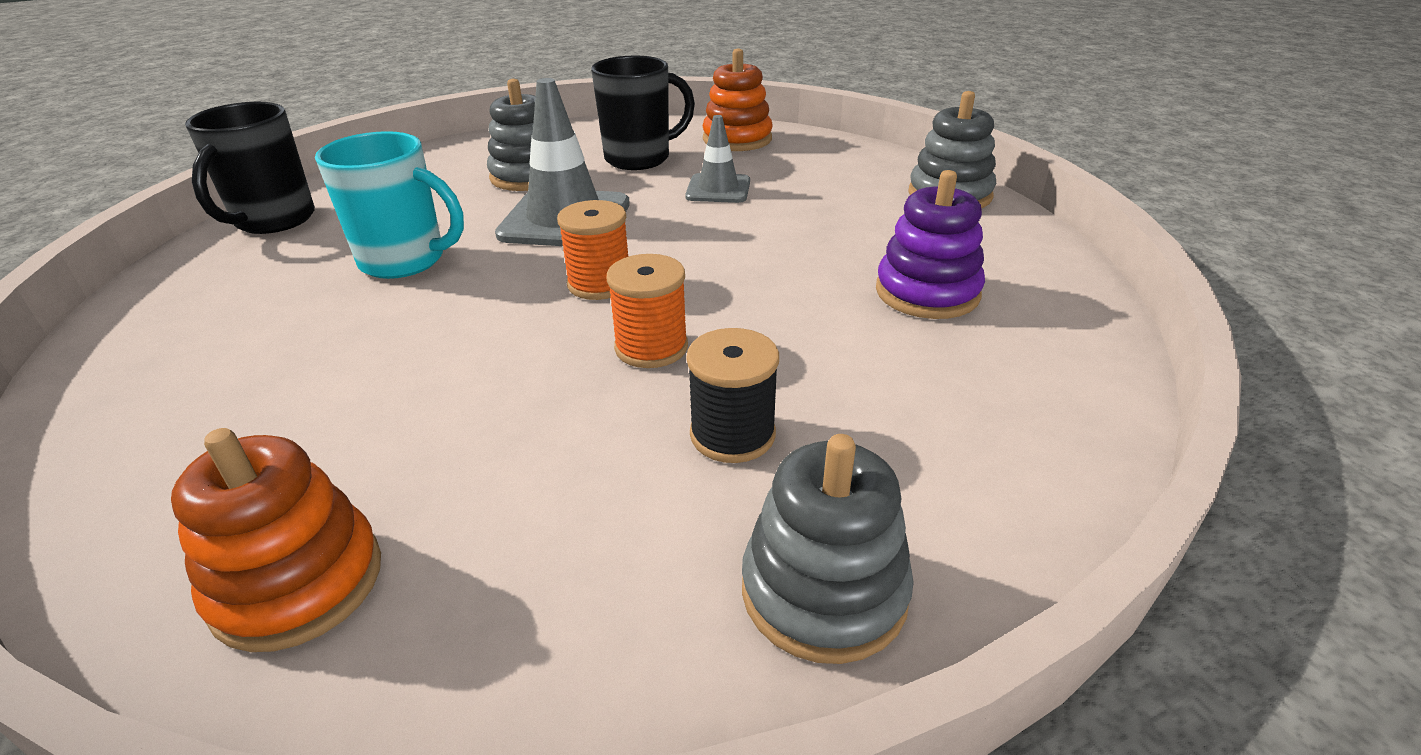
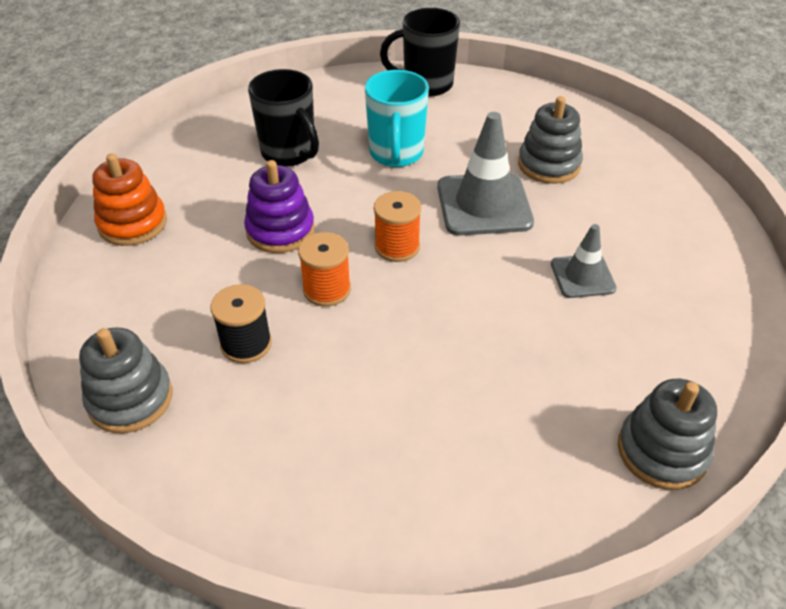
camera: 75 degrees right, 10 degrees up
(640, 159) = (620, 215): black mug -> black mug (289, 153)
(737, 139) = (709, 268): orange stacking toy -> none
(927, 292) = (446, 436): purple stacking toy -> purple stacking toy (280, 230)

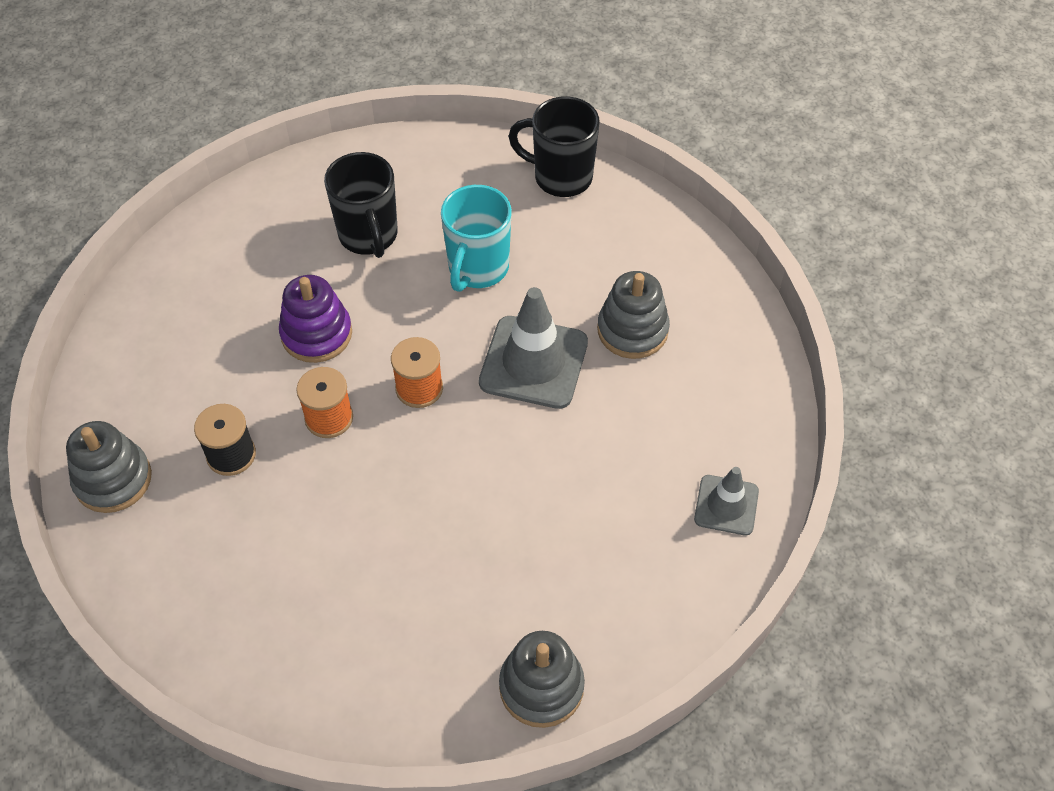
camera: 20 degrees right, 10 degrees up
(133, 223) = (183, 284): orange stacking toy -> none
(582, 276) = (583, 481): grey traffic cone -> grey traffic cone (726, 505)

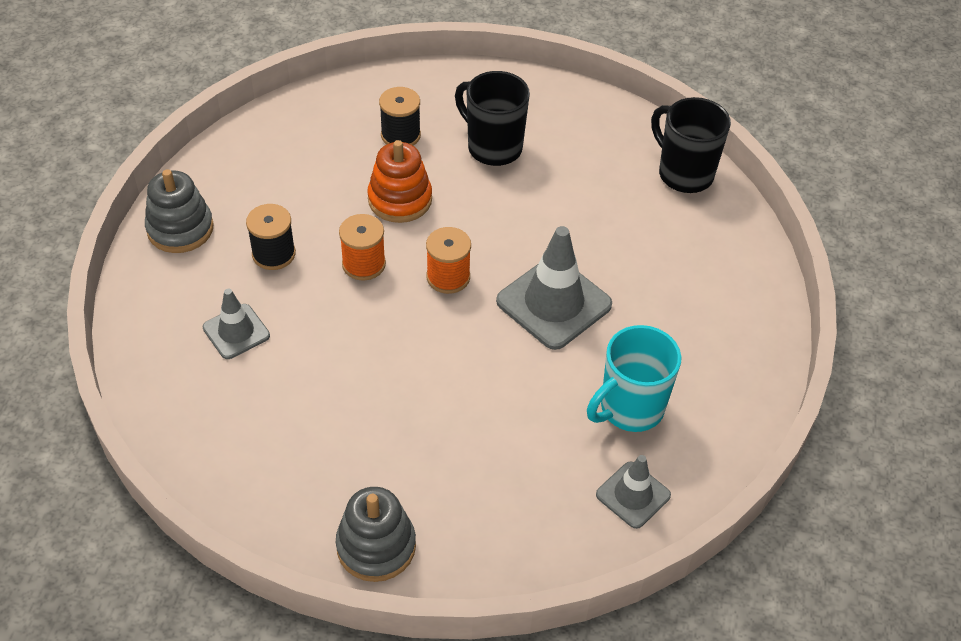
camera: 30 degrees right, 5 degrees down
(252, 555) = (236, 332): none -> grey traffic cone
(269, 267) = (400, 135): none -> black spool
(316, 334) = (400, 199): purple stacking toy -> orange stacking toy
(368, 236) = (493, 147): black mug -> black mug turned 120 degrees clockwise
(477, 269) = (561, 211): turquoise mug -> turquoise mug (630, 408)
(632, 330) = (655, 319): grey stacking toy -> none

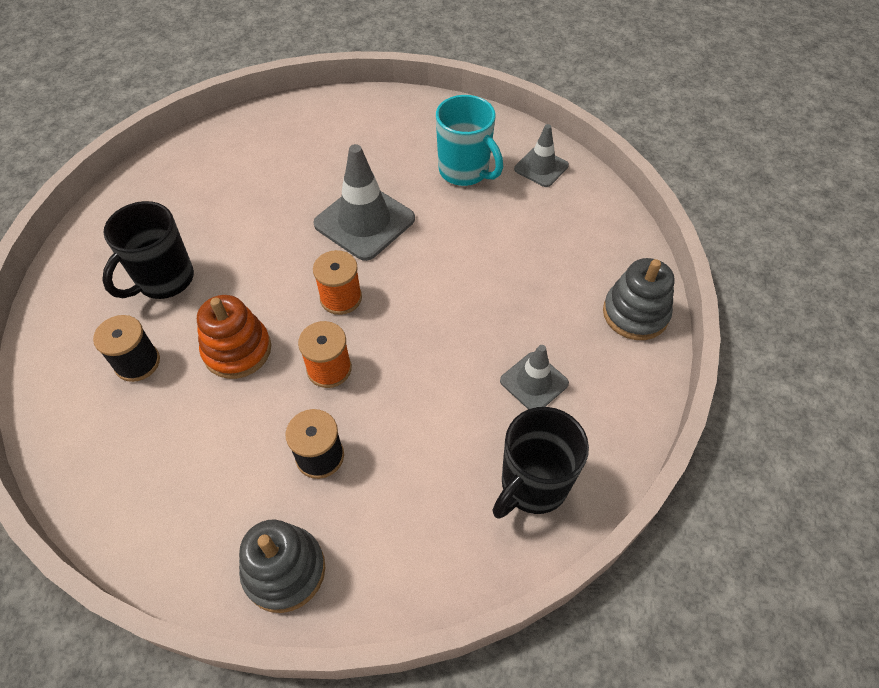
camera: 95 degrees left, 5 degrees up
(236, 332) = (432, 470): grey traffic cone -> grey traffic cone (534, 382)
(684, 174) = (209, 146): black mug -> black mug (532, 485)

